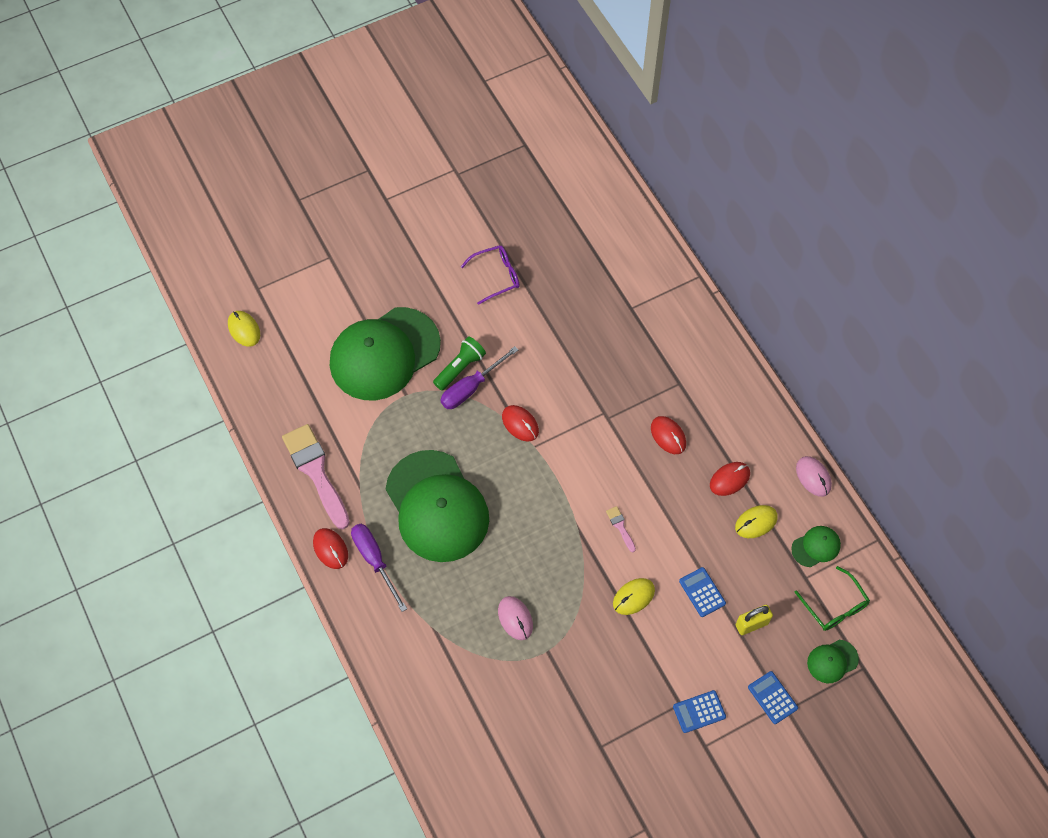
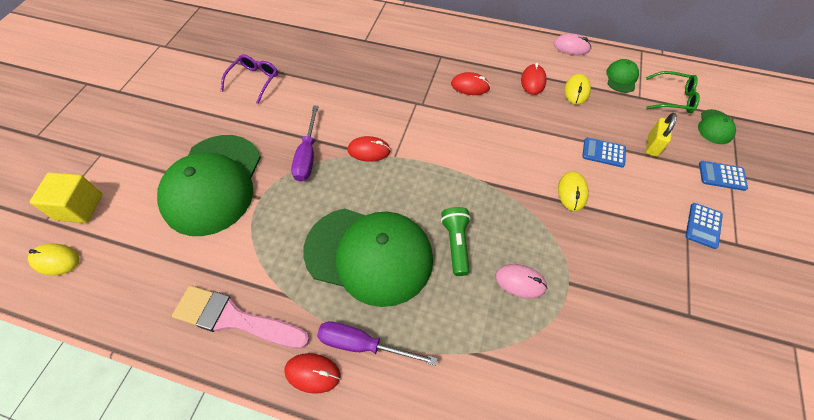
camera: 45 degrees left, 5 degrees down
(285, 296) = (79, 207): none -> yellow cube
(460, 368) = (285, 150): green flashlight -> green flashlight (456, 244)
(620, 527) = (509, 157): pink brush -> none

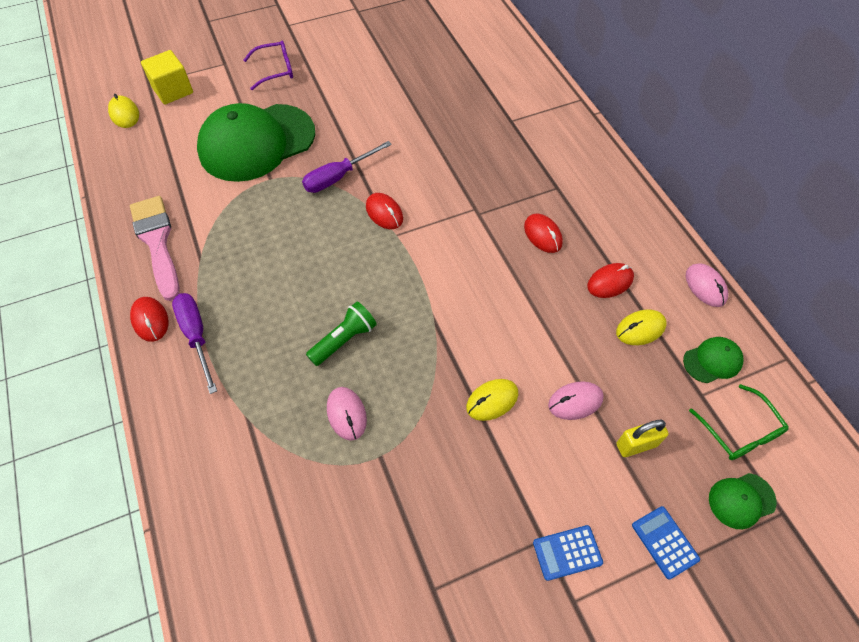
camera: 50 degrees right, 0 degrees up
(254, 81) = (380, 87): purple glasses -> purple glasses (275, 70)
(369, 255) = (279, 285): green cap -> none
(603, 153) = (575, 402): blue calculator -> pink mouse

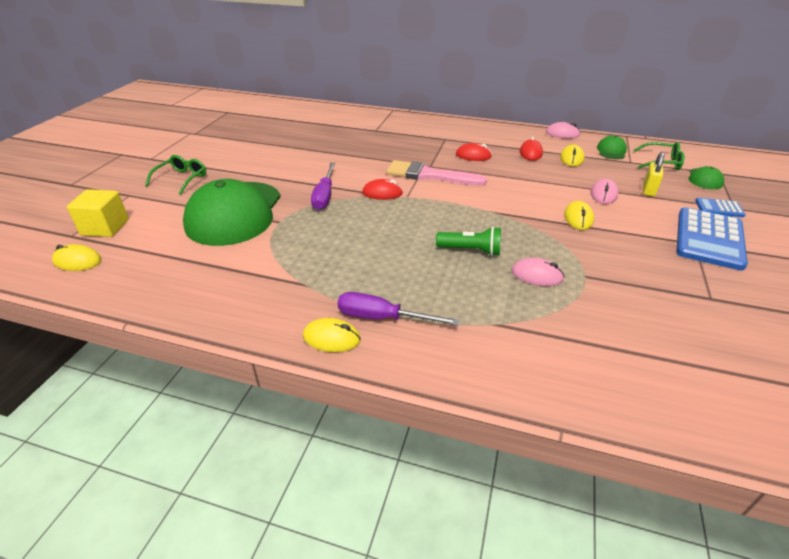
camera: 50 degrees left, 20 degrees down
(150, 320) = (331, 338): red mouse -> yellow mouse
(157, 242) = (252, 300): pink brush -> pink brush (429, 175)
(275, 70) = (181, 179): purple glasses -> green glasses
(344, 340) = (470, 250): green flashlight -> green flashlight turned 105 degrees clockwise
(567, 553) = (709, 239): blue calculator -> blue calculator, size x2.04

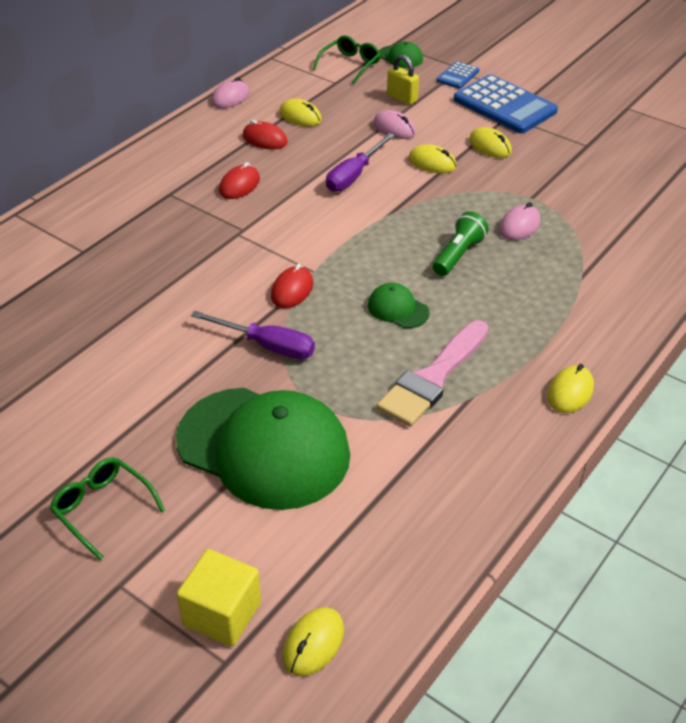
camera: 70 degrees left, 5 degrees up
(382, 318) = (550, 348): purple screwdriver -> purple screwdriver (354, 175)
(429, 175) = (269, 237): pink brush -> pink brush (433, 378)
(611, 151) = (301, 83): green cap -> green cap (398, 309)
(636, 241) = (490, 146): none -> yellow mouse

